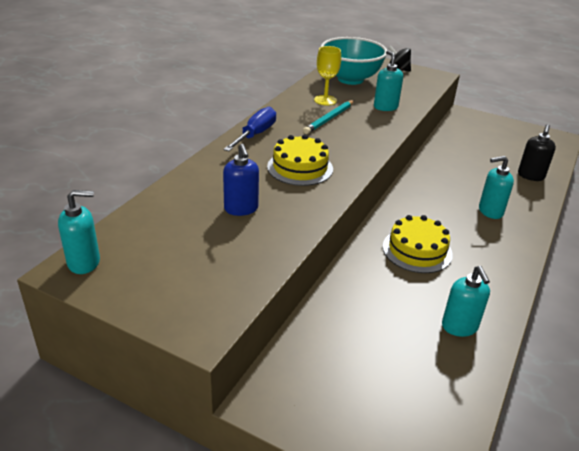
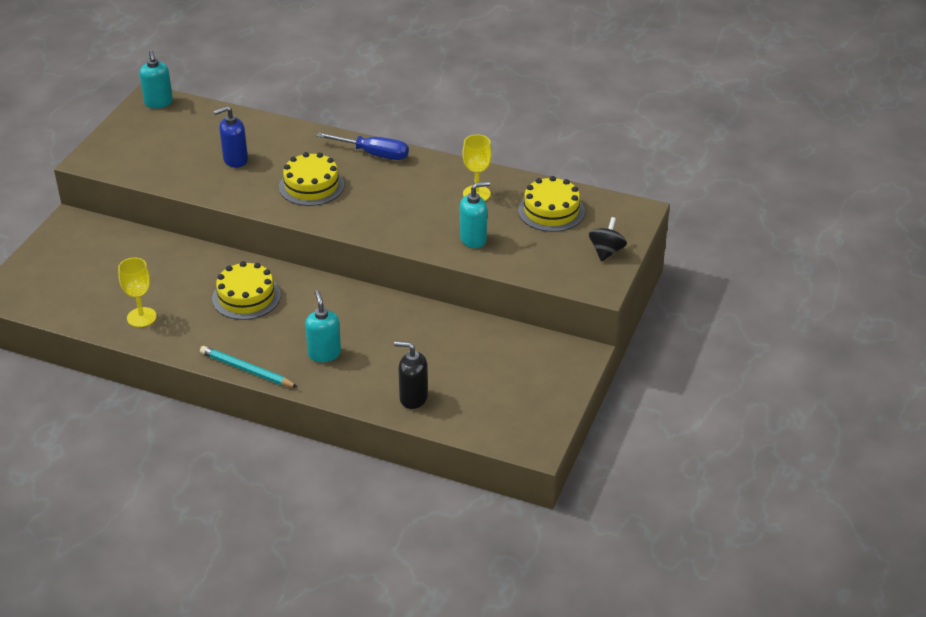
camera: 85 degrees right, 5 degrees up
(329, 119) = (426, 199): turquoise pencil -> turquoise pencil (246, 370)
(350, 79) = (551, 211): turquoise bowl -> yellow cake
(459, 327) = (141, 317): turquoise soap dispenser -> yellow goblet

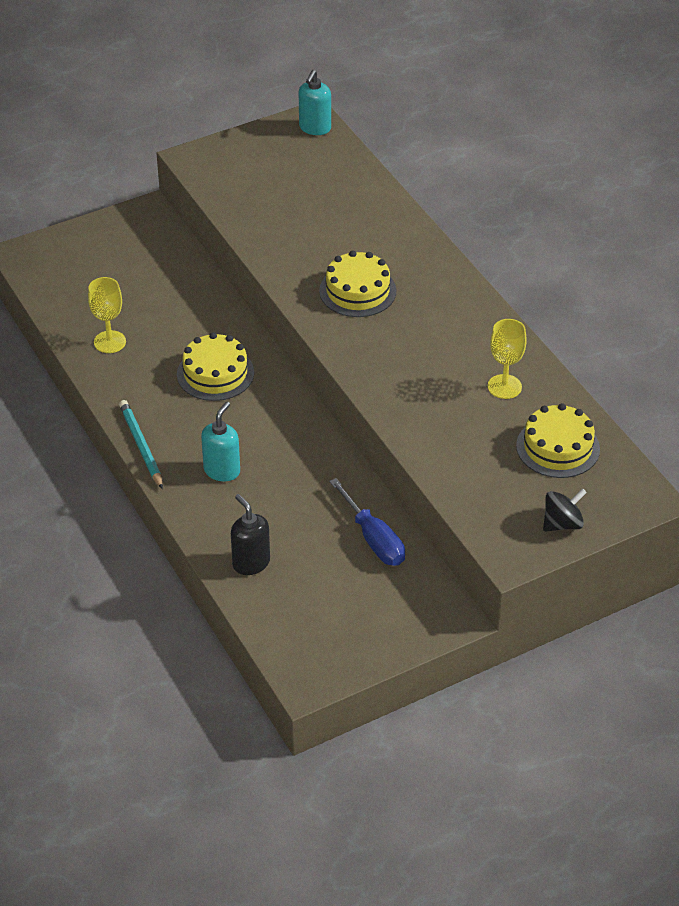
camera: 40 degrees right, 5 degrees up
(235, 160) = (318, 226): blue soap dispenser -> none
(373, 154) = (453, 288): blue screwdriver -> blue screwdriver (373, 538)
(473, 239) = (445, 434): turquoise soap dispenser -> none

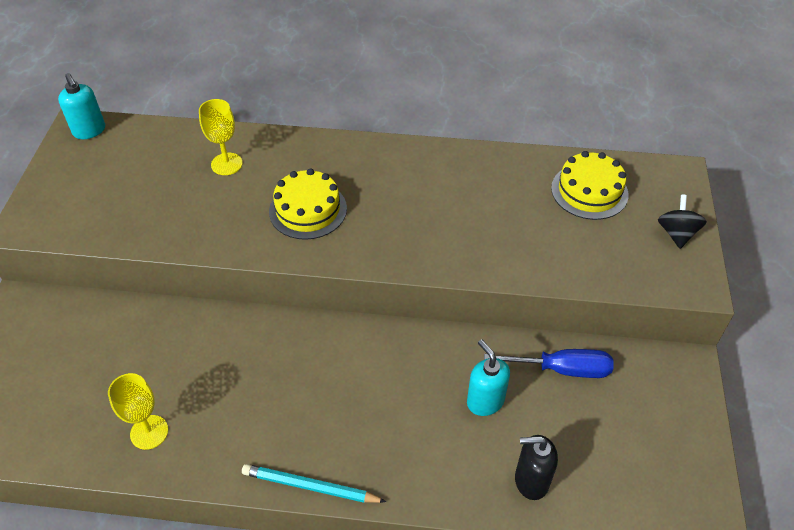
camera: 55 degrees left, 5 degrees up
(215, 373) = (271, 370): yellow cake -> none
(222, 470) = (396, 436): turquoise soap dispenser -> turquoise soap dispenser (485, 401)
(504, 386) = (498, 184): yellow goblet -> yellow goblet (226, 164)

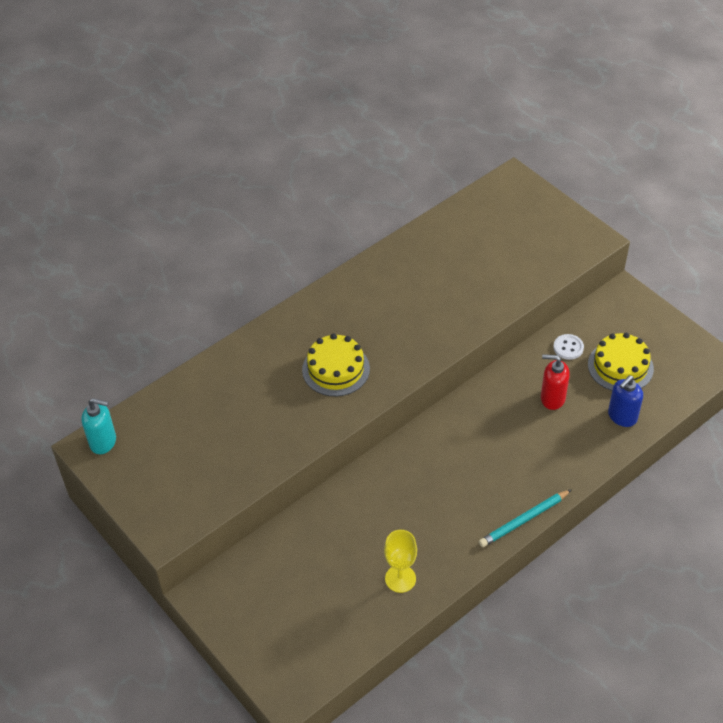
camera: 45 degrees left, 0 degrees up
(226, 164) = (239, 384): yellow goblet -> none
(485, 401) = (552, 398): turquoise soap dispenser -> red soap dispenser
(531, 481) = (622, 416): black soap dispenser -> blue soap dispenser
(561, 369) = (568, 348): blue screwdriver -> white button
(589, 191) = (480, 227): yellow cake -> yellow cake (620, 366)
(676, 233) = (554, 217): black spinning top -> none

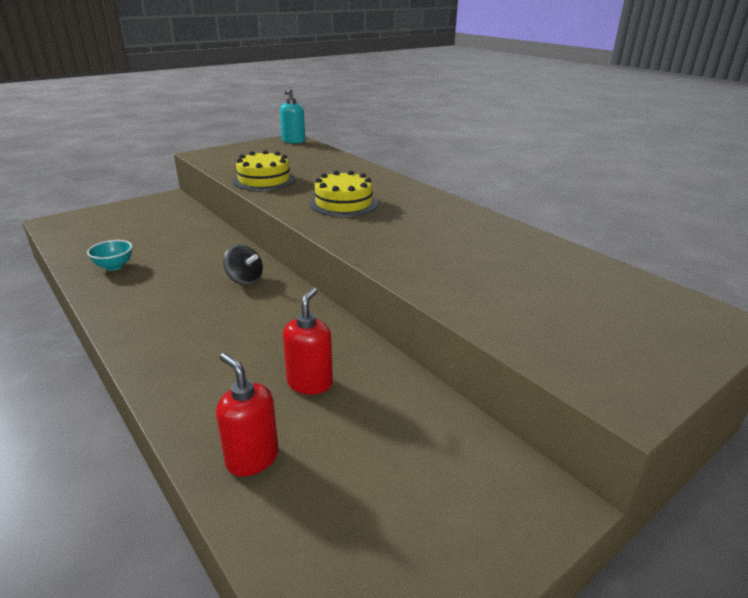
camera: 90 degrees right, 20 degrees down
(400, 578) = (114, 266): yellow goblet -> turquoise bowl
(417, 463) = (245, 280): none -> black spinning top
(524, 520) = (125, 342): turquoise pencil -> none
(568, 348) = (408, 409): white button -> none
(620, 366) = (363, 471): yellow cake -> yellow cake (264, 180)
(622, 416) = (252, 458): blue soap dispenser -> red soap dispenser

